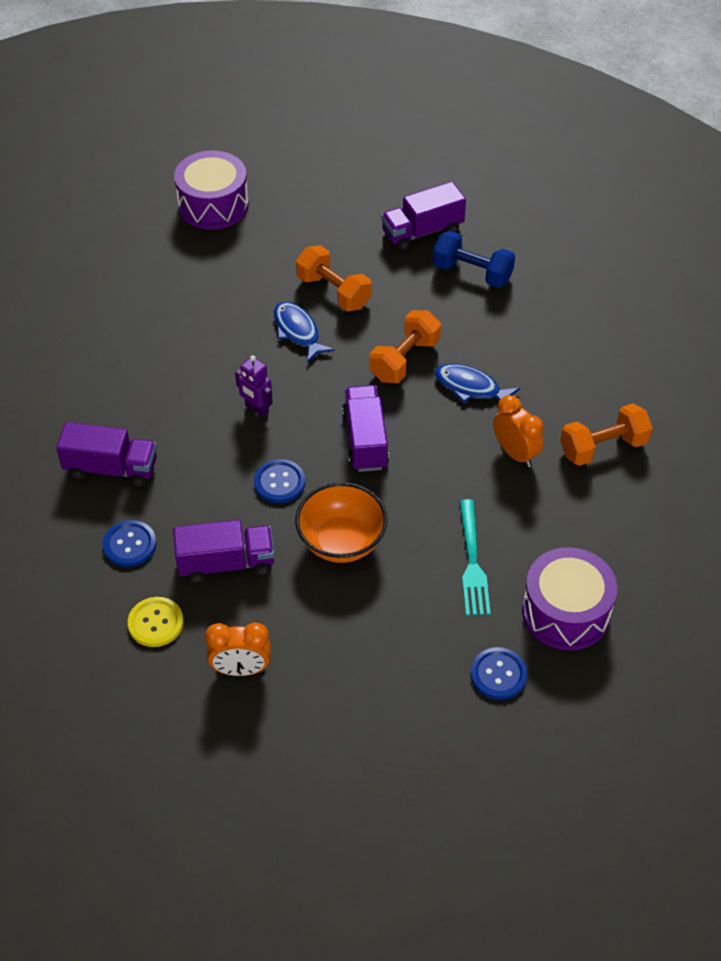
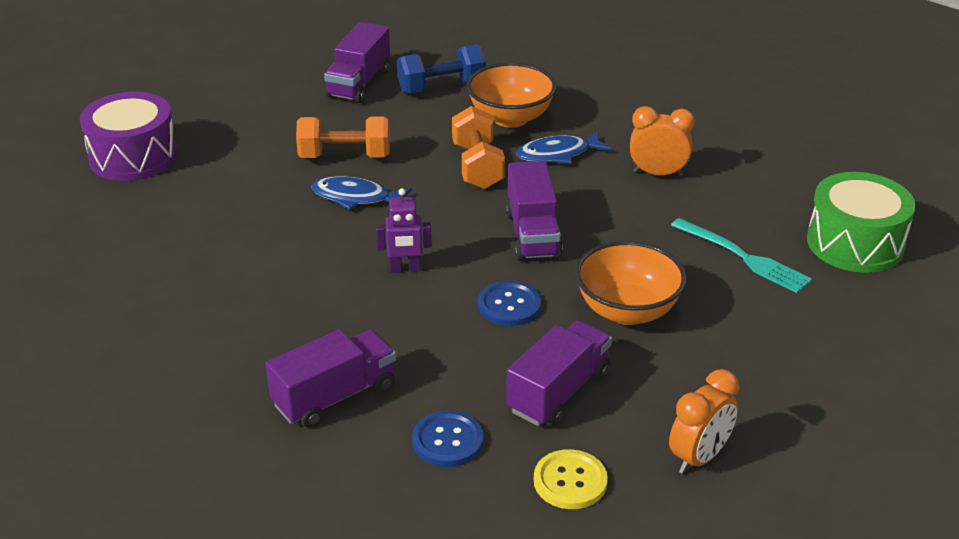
camera: 45 degrees left, 15 degrees down
(365, 440) = (532, 234): purple truck -> purple truck turned 135 degrees counterclockwise
(482, 333) = (510, 118): none -> orange bowl
(498, 674) = (881, 313): blue button -> none
(566, 612) = (855, 243): purple drum -> green drum
(603, 447) = (710, 135): orange dumbbell -> none

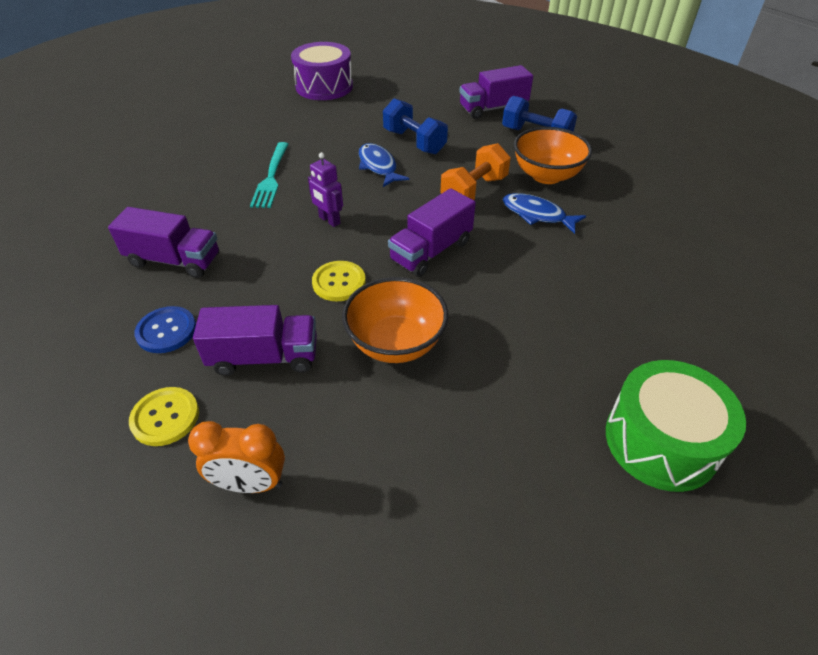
camera: 50 degrees right, 10 degrees up
(345, 156) = (414, 142): orange dumbbell -> blue dumbbell
(509, 305) = (339, 282): blue button -> yellow button
(658, 173) = (584, 271): orange clock -> none
(744, 257) = (543, 375): turquoise fork -> turquoise fork (271, 177)

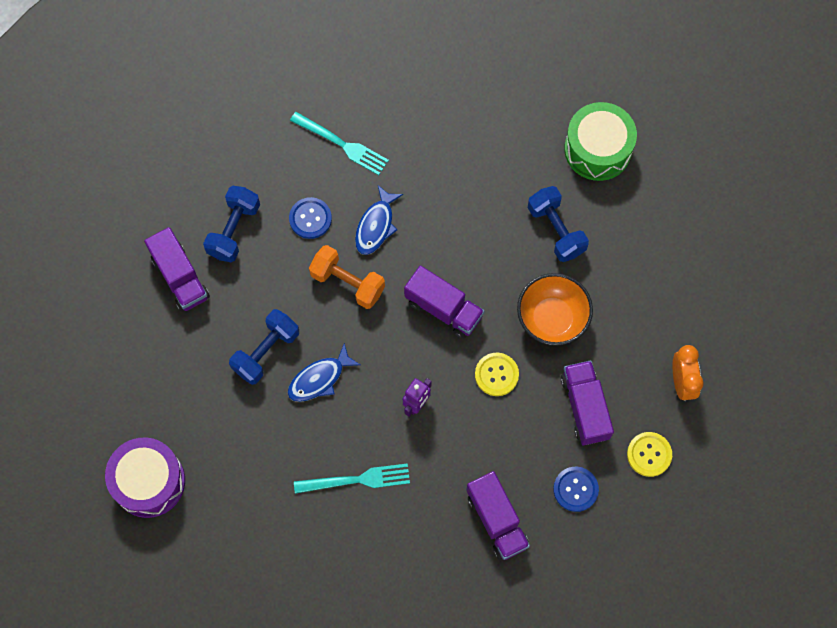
camera: 100 degrees left, 25 degrees up
(174, 260) = (496, 520): purple truck -> purple truck turned 150 degrees clockwise
(523, 367) = (556, 230): none -> blue dumbbell
(546, 175) = (310, 218): orange bowl -> blue button
(634, 202) = (342, 144): none -> turquoise fork

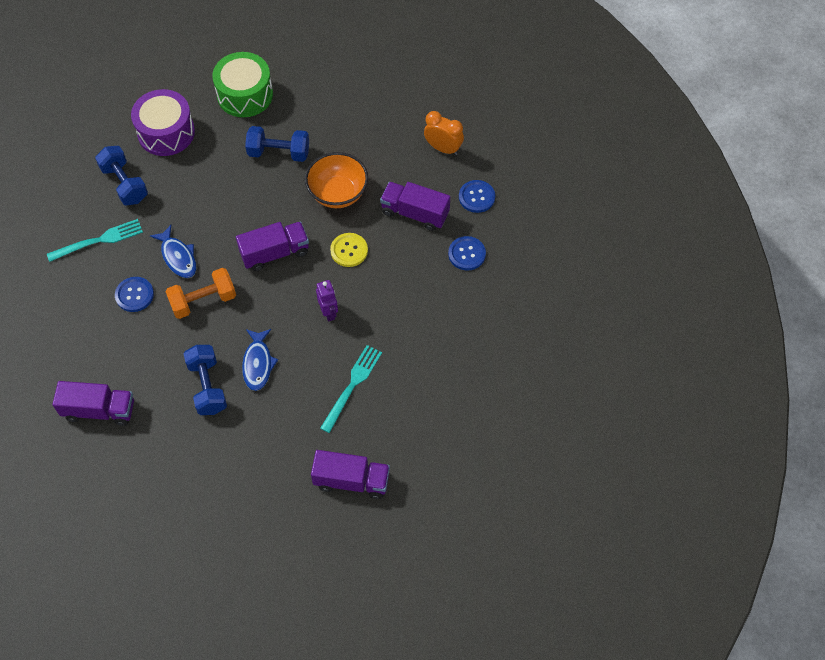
camera: 55 degrees left, 10 degrees down
(149, 481) = (238, 532): purple drum -> purple drum (166, 132)
(234, 230) = (97, 350): blue dumbbell -> blue dumbbell (124, 184)
(496, 520) = (451, 315): purple truck -> purple truck (351, 481)
(649, 454) = (476, 197): yellow button -> blue button

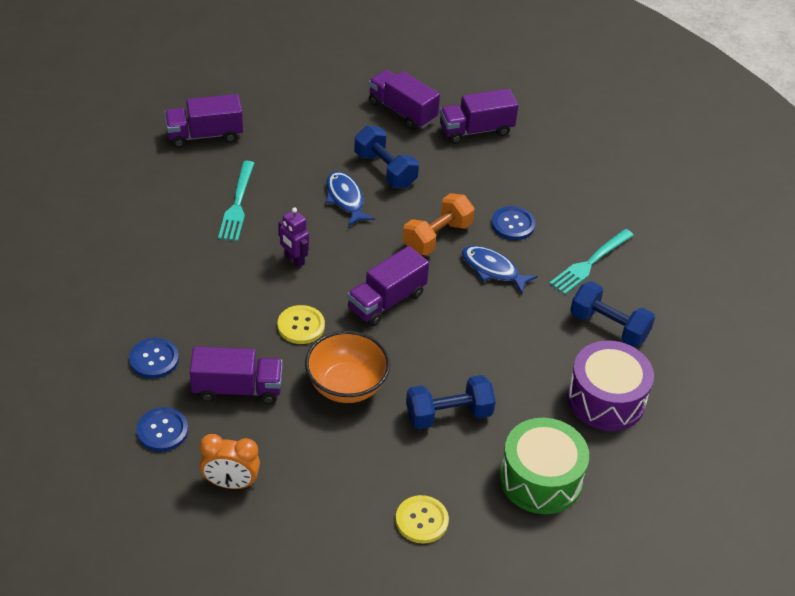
camera: 155 degrees right, 15 degrees down
(153, 456) = (402, 111): none -> purple truck
(333, 92) = (421, 520): none -> yellow button

